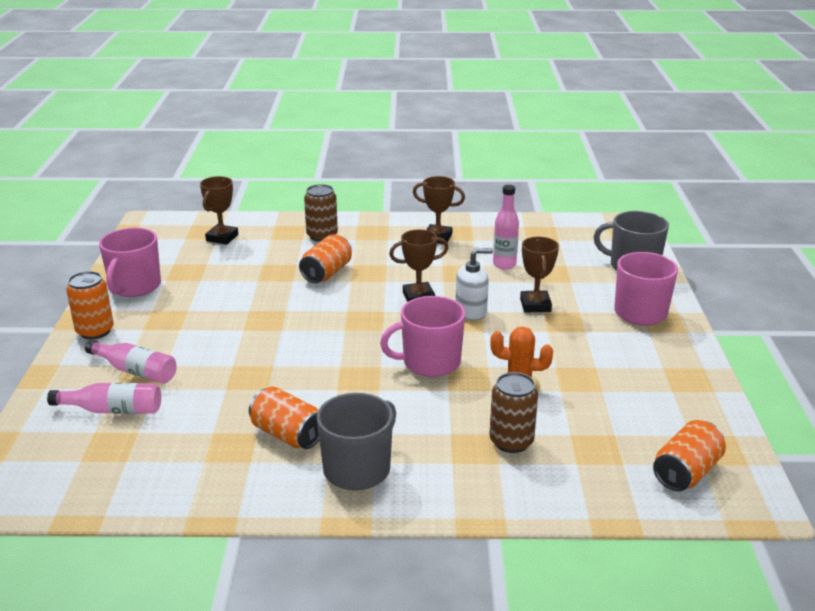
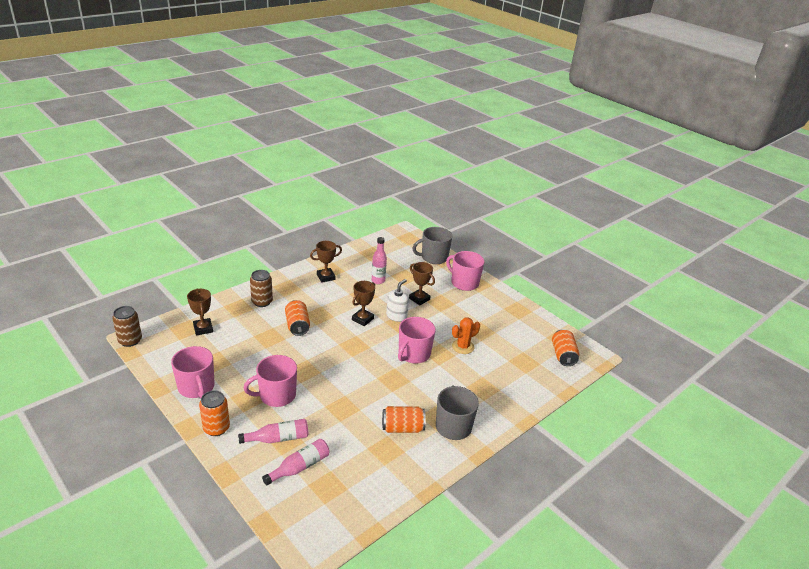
camera: 45 degrees left, 5 degrees up
(198, 330) = (276, 395): none -> pink mug
(511, 441) = (492, 376): brown can -> brown can (130, 340)

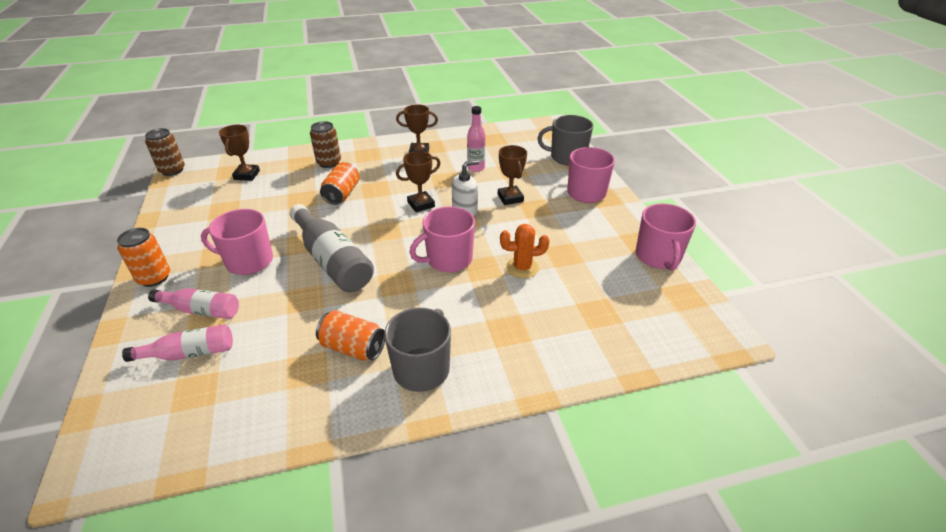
camera: 30 degrees right, 5 degrees up
(196, 387) = (181, 230): pink mug -> pink mug (658, 257)
(337, 377) = (332, 260): none -> grey bottle
(563, 355) = (670, 320): orange can -> none

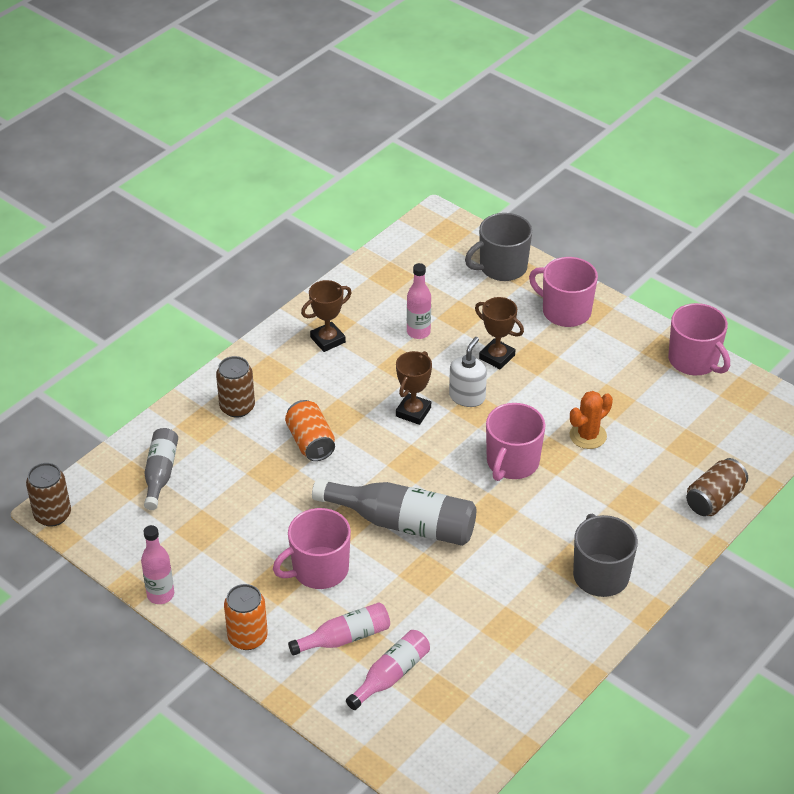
camera: 35 degrees left, 5 degrees up
(153, 230) = (160, 595): none -> pink bottle
(247, 175) = (160, 474): brown trophy -> grey bottle
(353, 348) = (525, 590): orange can -> none
(581, 362) = (714, 499): none -> brown can

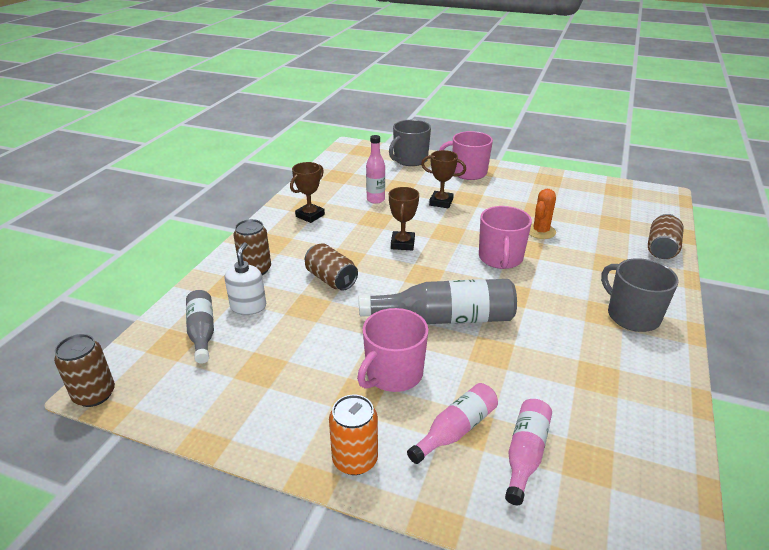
camera: 20 degrees left, 10 degrees down
(160, 595) = (239, 442): pink bottle -> none
(310, 442) = (331, 279): orange can -> brown can
(467, 396) = (436, 227): white soap dispenser -> white soap dispenser (248, 306)
(694, 360) = (571, 181): pink mug -> none

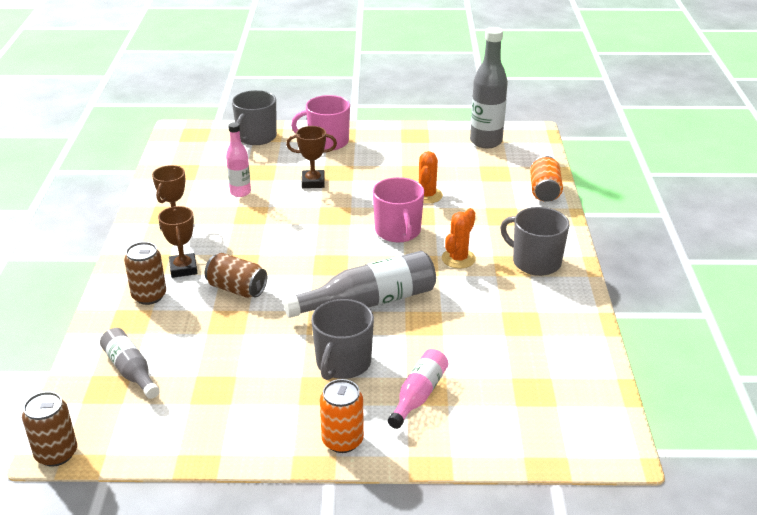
camera: 20 degrees left, 0 degrees up
(248, 306) = (164, 335): white soap dispenser -> none
(393, 374) = (343, 363): pink mug -> grey mug
(402, 244) = (293, 236): brown trophy -> brown trophy (183, 268)
(525, 454) = (483, 399): pink bottle -> none
(551, 295) = (458, 259): none -> orange cactus
(614, 195) = (486, 142): none -> grey bottle
(661, 248) = (544, 191): brown can -> orange can

